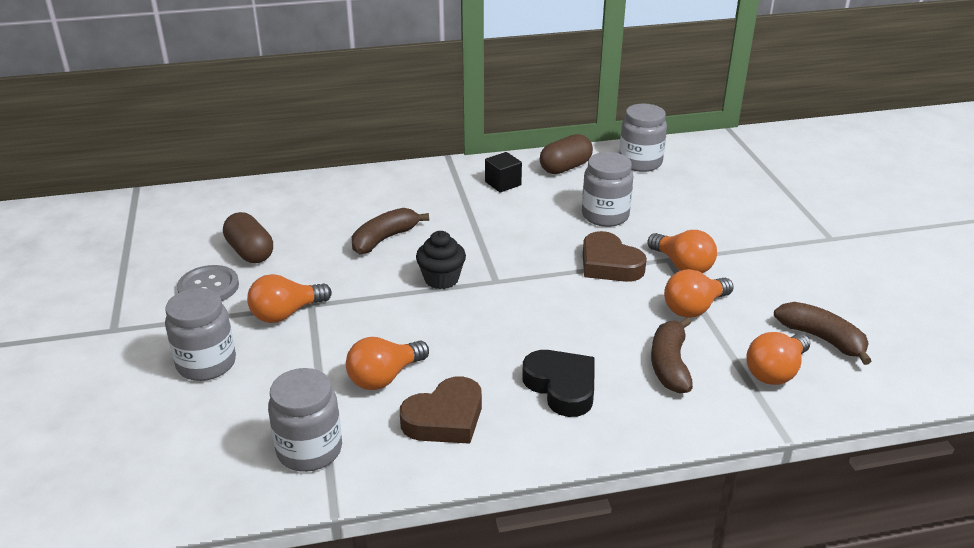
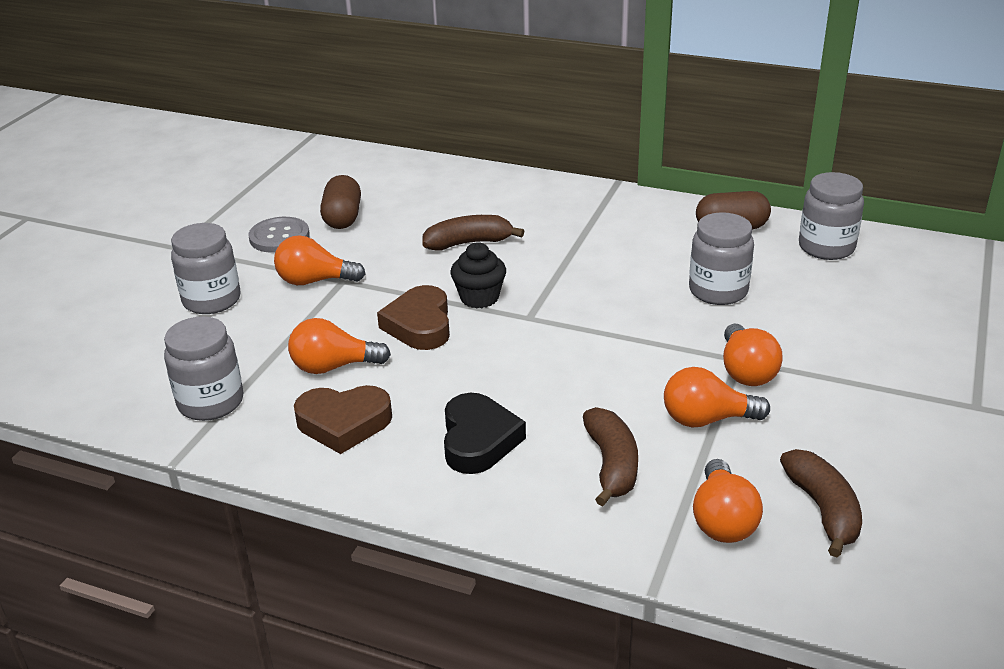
camera: 35 degrees right, 0 degrees up
(503, 183) = (644, 225): black cube -> none
(609, 264) = (664, 342): brown heart -> brown heart (419, 325)
(670, 365) = (611, 465): brown banana -> brown banana turned 135 degrees clockwise
(775, 372) = (722, 520): orange light bulb -> orange light bulb turned 75 degrees counterclockwise

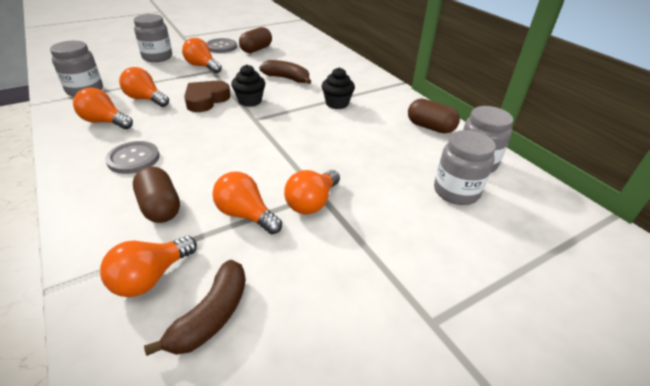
camera: 35 degrees right, 5 degrees up
(343, 423) = (105, 122): brown heart -> orange light bulb
(478, 440) = (133, 159): black heart -> grey button
(589, 248) = (337, 103): none -> black cupcake
(611, 465) = (160, 207): brown banana -> brown capsule
(718, 291) = (369, 153): grey jar -> grey jar (456, 191)

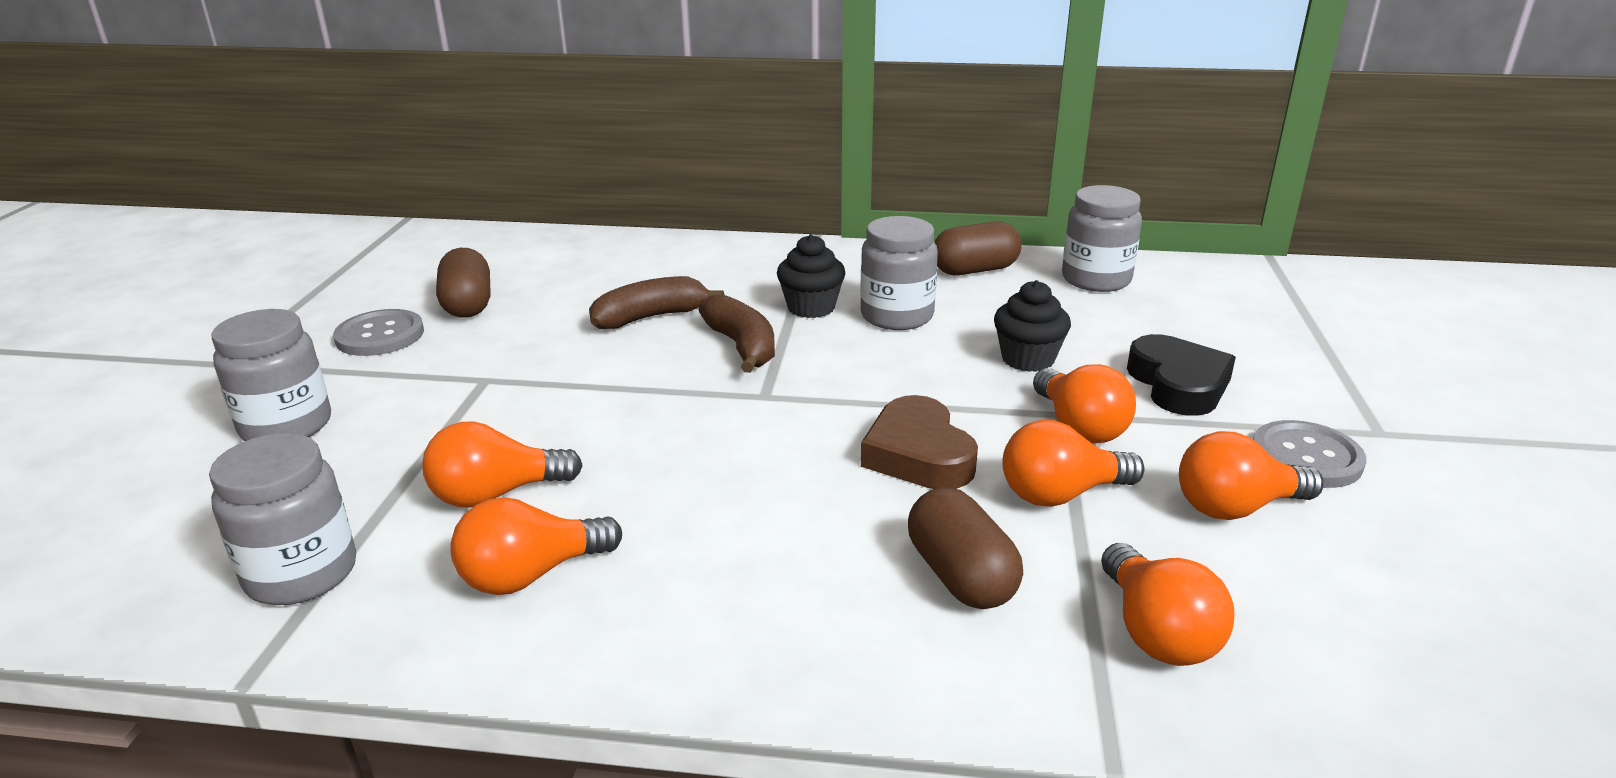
camera: 50 degrees left, 10 degrees down
(133, 159) = (751, 569): grey button -> grey button (1306, 457)
(160, 207) = (961, 576): brown capsule -> brown capsule turned 60 degrees clockwise
(202, 66) = (443, 384): orange light bulb -> orange light bulb (1236, 507)
(206, 100) = (612, 423): brown heart -> brown heart (918, 454)
(211, 316) = (1281, 594): brown banana -> brown banana (742, 346)
(250, 101) = (687, 379): black cupcake -> black cupcake (1028, 359)
(393, 222) = (1178, 384): none -> black heart
(456, 191) = (1147, 317): grey jar -> grey jar (897, 316)

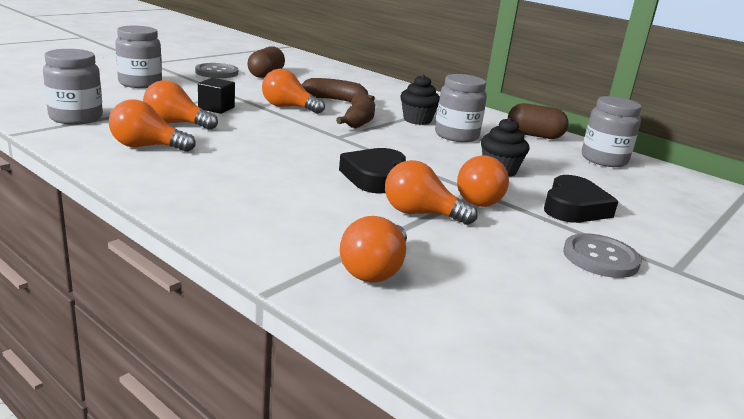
camera: 30 degrees right, 5 degrees down
(506, 423) = (216, 108): none -> black cube
(918, 454) = (374, 177): brown heart -> black heart
(961, 576) = (316, 215): brown capsule -> none
(1236, 507) = (513, 255): orange light bulb -> orange light bulb (288, 107)

